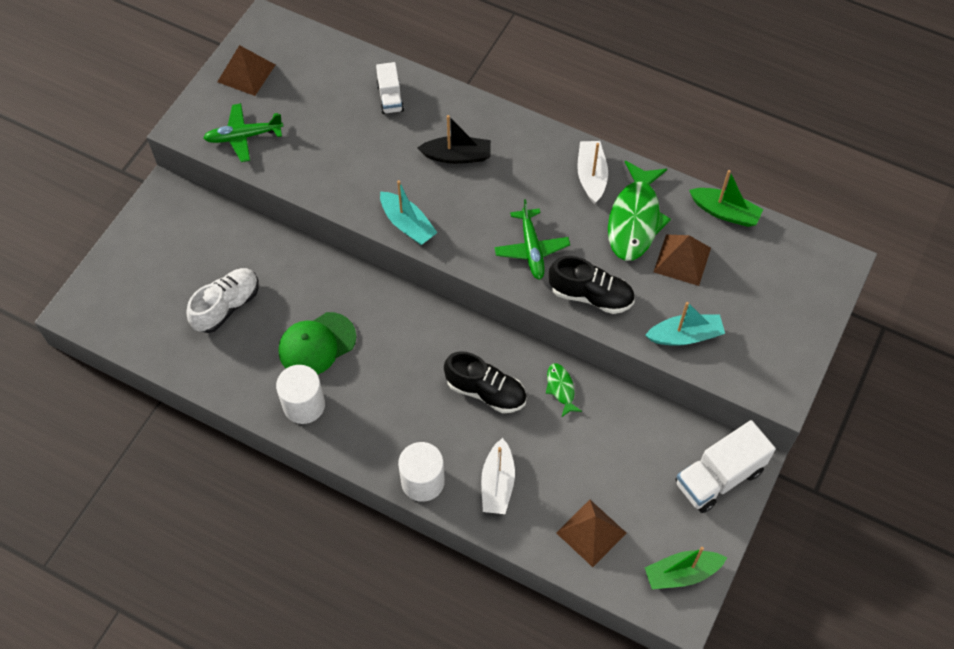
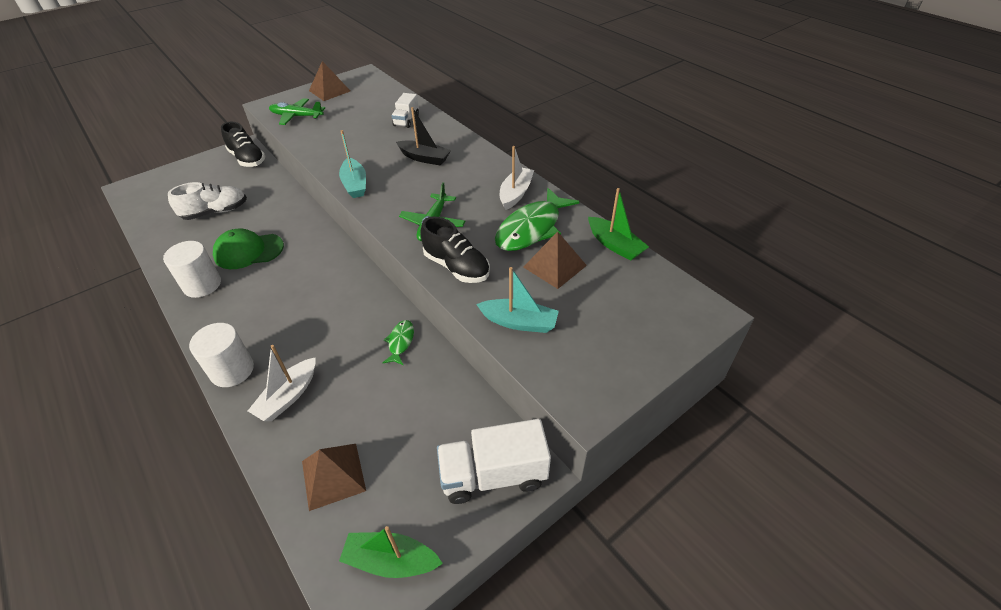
camera: 25 degrees right, 15 degrees down
(486, 391) = (339, 323): black shoe -> black shoe (247, 159)

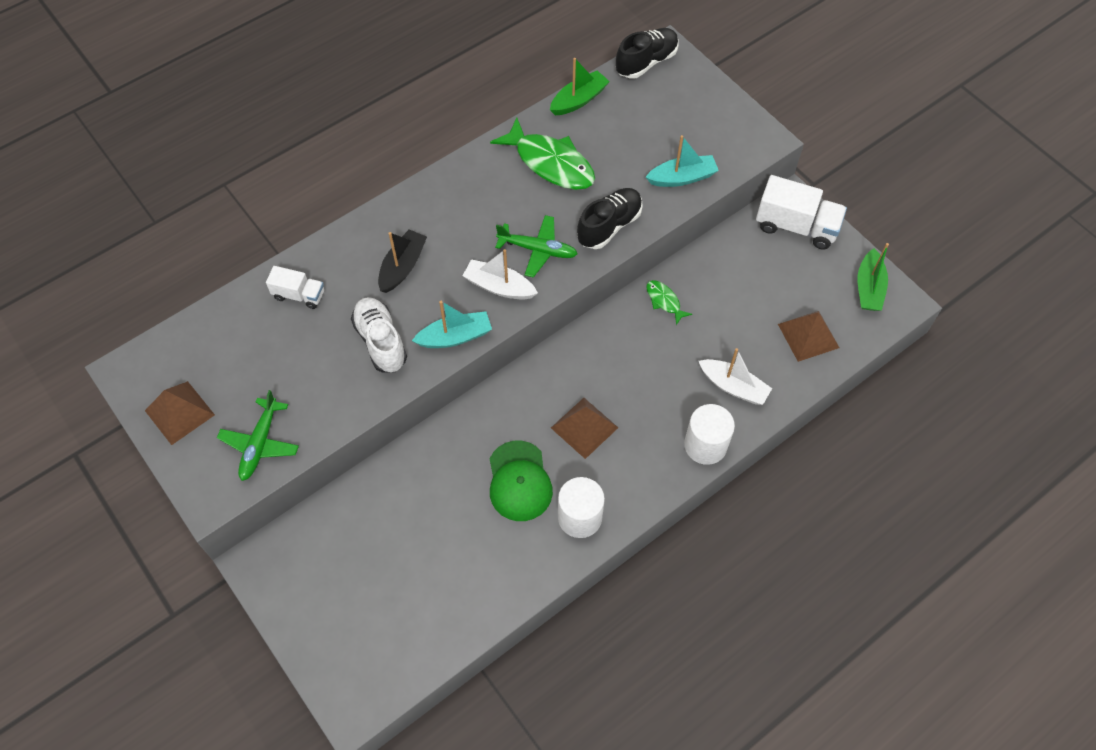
camera: 90 degrees left, 15 degrees up
(215, 212) = (431, 549): white shoe -> white shoe (380, 341)
(247, 159) = (293, 545): black shoe -> black shoe (646, 62)
(400, 342) = (664, 301): green fish -> green fish turned 45 degrees clockwise
(493, 475) = (796, 226): white truck -> white truck turned 60 degrees counterclockwise
(516, 193) = (487, 175): white boat -> white boat (499, 287)
(519, 322) = (682, 178): turquoise boat -> turquoise boat turned 60 degrees clockwise
(555, 266) = (608, 148): brown pyramid -> brown pyramid (584, 427)

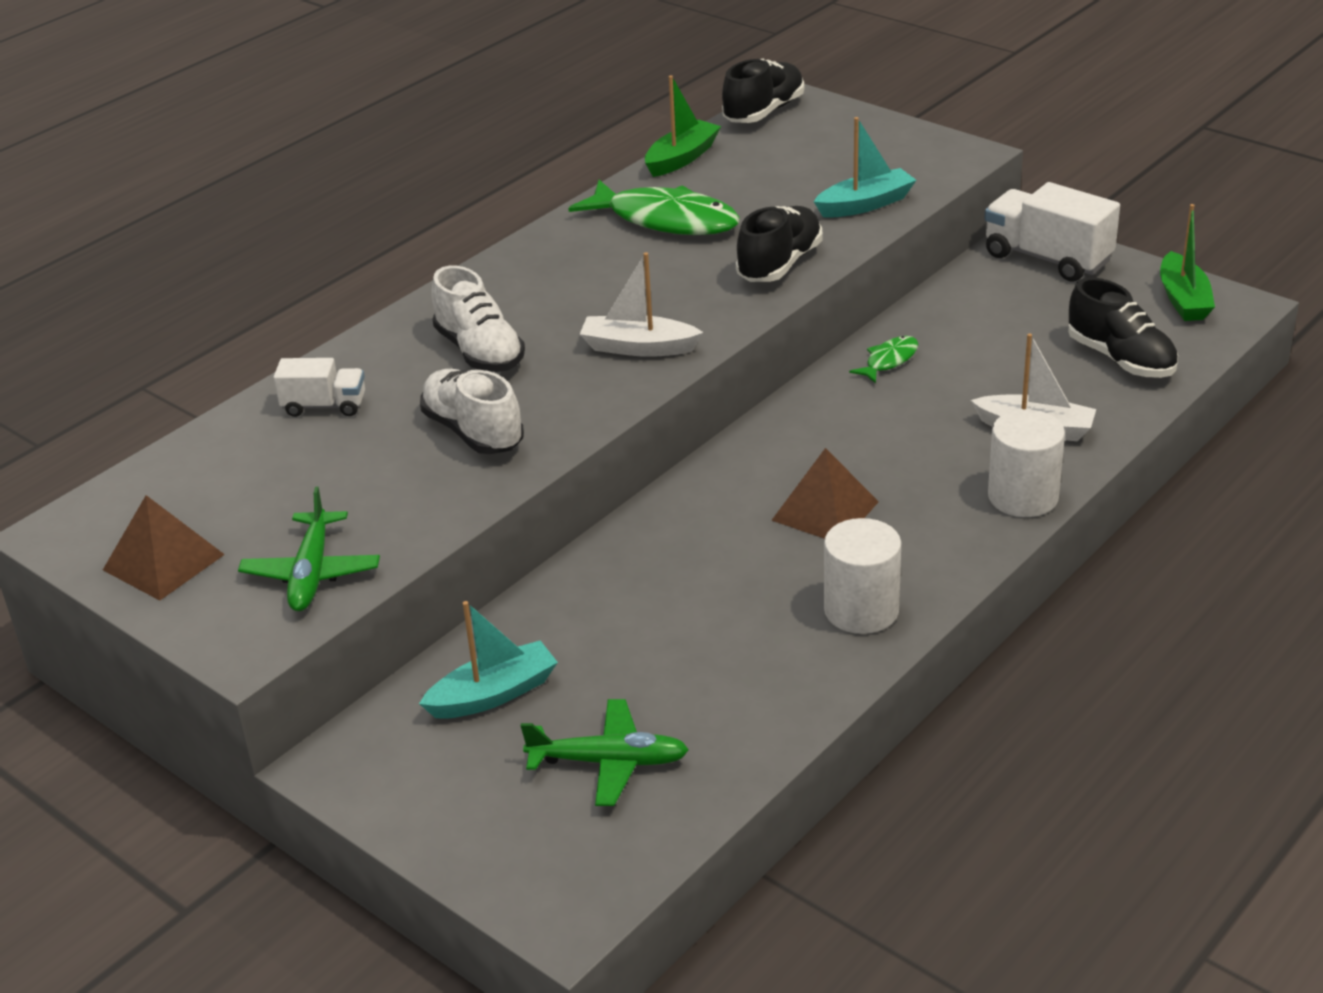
camera: 10 degrees left, 25 degrees down
(402, 267) = (480, 352): black boat -> white shoe
(455, 337) = (590, 408): turquoise boat -> turquoise boat (493, 694)
(519, 481) = (746, 587): green cap -> none
(537, 250) = (681, 303): green plane -> green plane (608, 762)
(664, 301) = (889, 360): green fish -> green fish turned 90 degrees clockwise
(796, 226) = (1047, 258): white truck -> white truck turned 150 degrees counterclockwise
(808, 336) = (1121, 359): brown pyramid -> black shoe

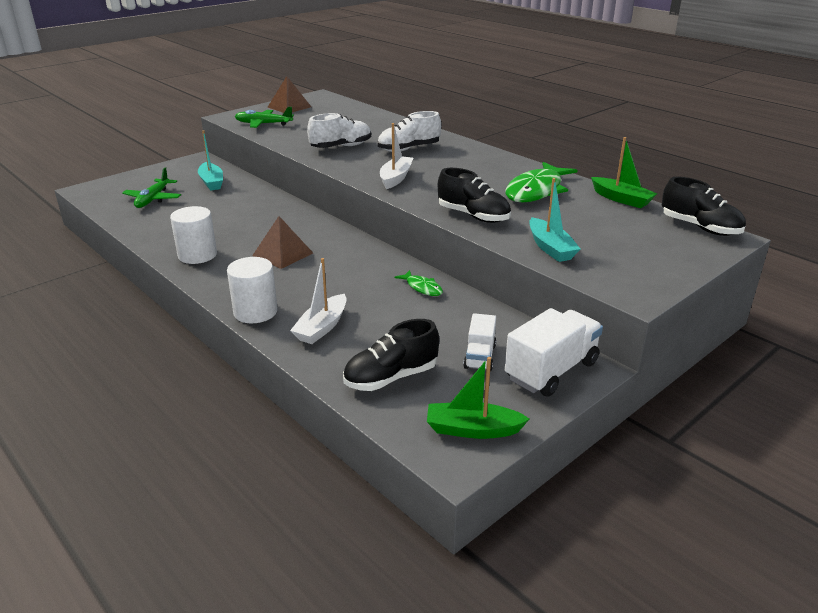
camera: 95 degrees right, 5 degrees down
(324, 406) = (378, 125): white truck -> white truck (480, 356)

